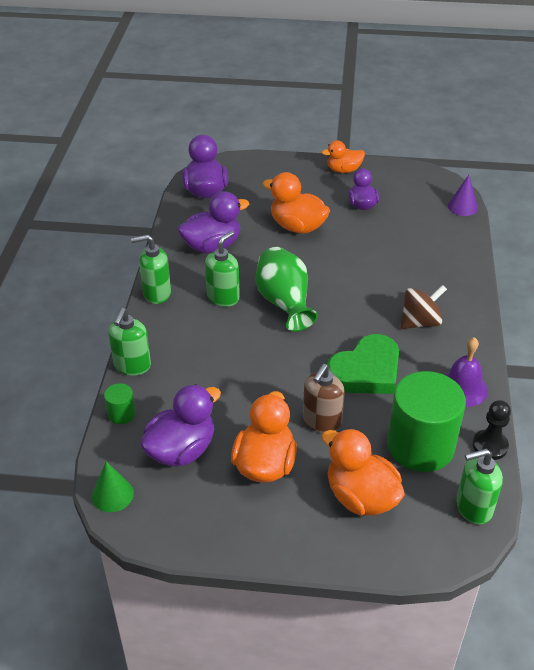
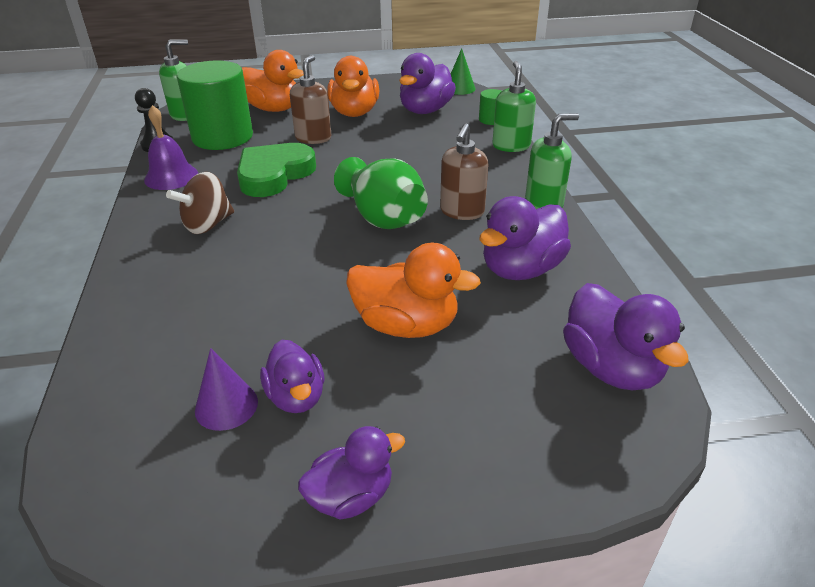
camera: 165 degrees right, 5 degrees down
(223, 297) = (462, 212): green soap dispenser -> brown soap dispenser
(343, 170) = (351, 496): orange duck -> purple duck
(462, 207) = (79, 436): purple cone -> purple cone (226, 406)

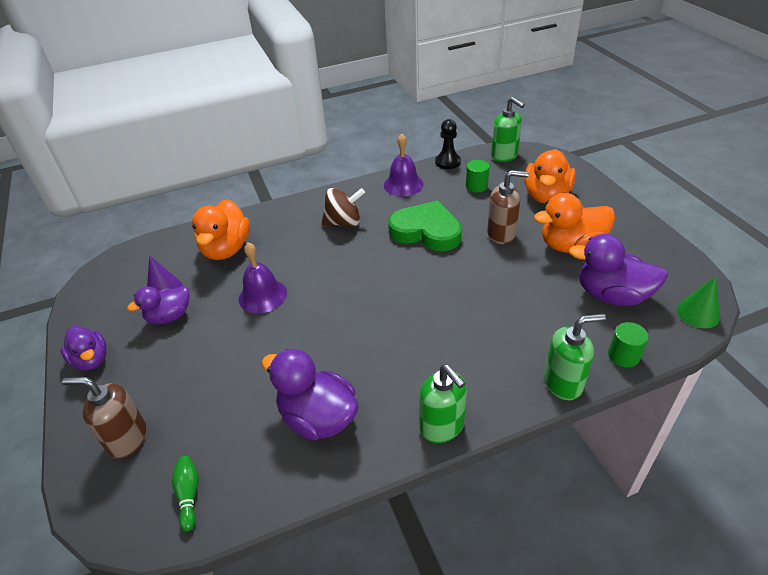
camera: 80 degrees right, 5 degrees up
(207, 225) = (344, 222): brown spinning top -> brown spinning top turned 135 degrees clockwise
(222, 137) = (476, 186): green cylinder -> green cylinder, size x0.43
(307, 300) = (262, 295): none -> purple bell
(383, 218) = (378, 310): green vase -> none
(406, 325) = (238, 354): orange duck -> orange duck (226, 249)
(462, 212) = (404, 361): brown soap dispenser -> brown soap dispenser (127, 439)
(611, 367) = (189, 495): purple duck -> green bowling pin

